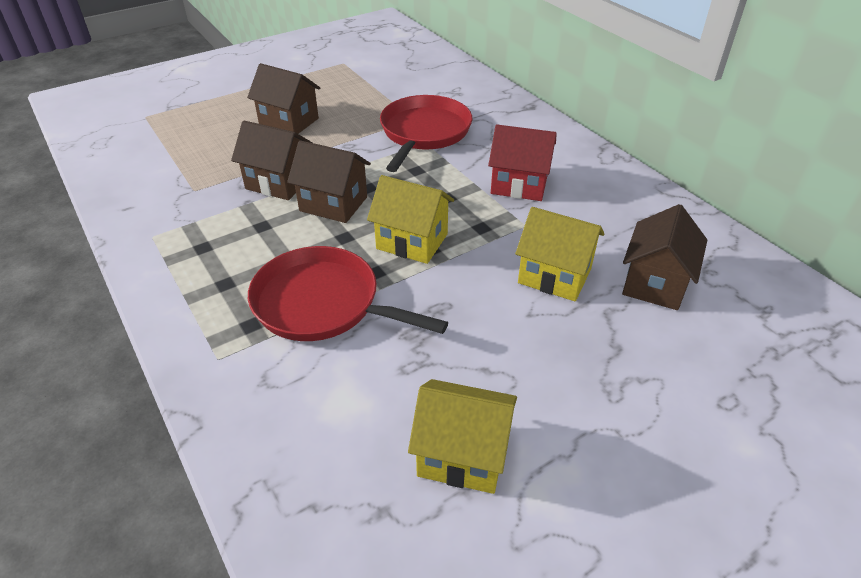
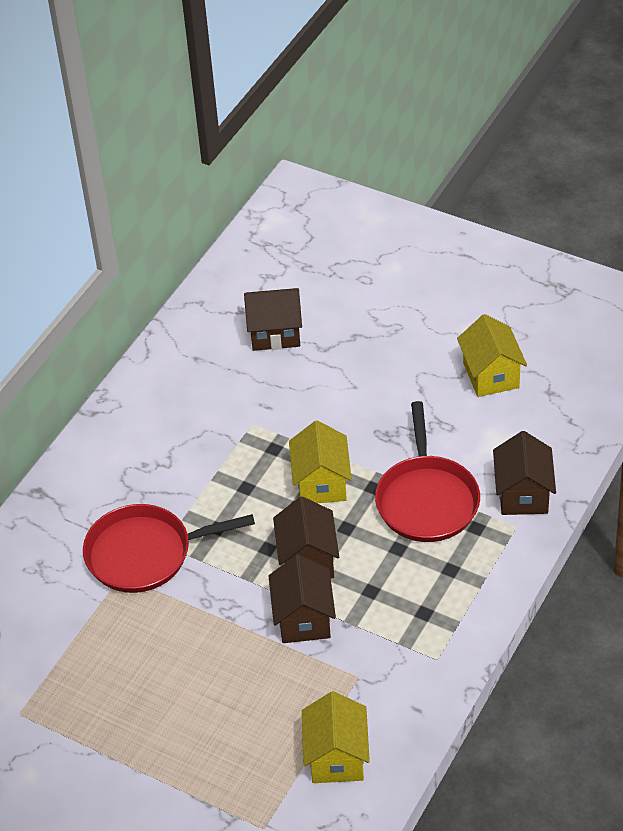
camera: 115 degrees left, 5 degrees up
(289, 122) = (192, 680): brown house -> brown house (523, 494)
(519, 185) = (194, 448): red house -> none
(554, 276) = (304, 387): yellow house -> yellow house (336, 757)

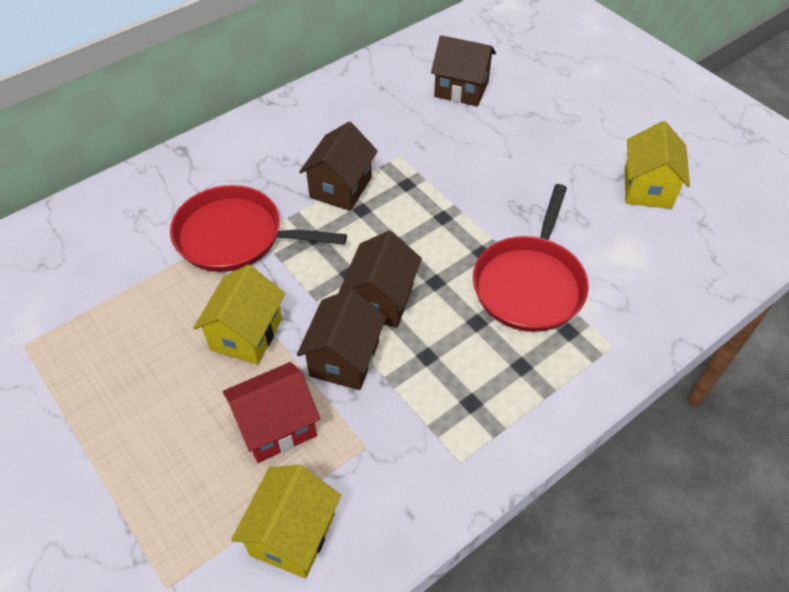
camera: 20 degrees right, 5 degrees up
(278, 690) = (276, 426): none -> red house
(321, 483) = (434, 231): yellow house -> yellow house (246, 334)
(523, 494) = (633, 315): brown house -> brown house (341, 187)

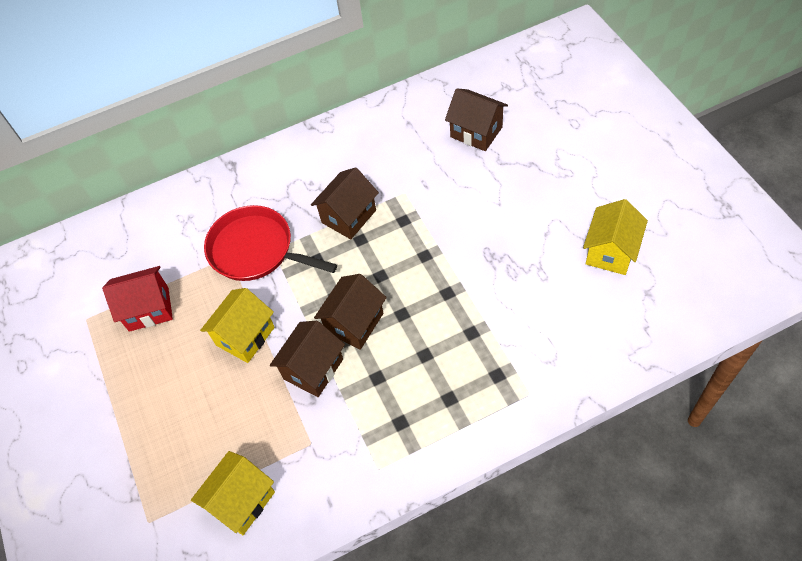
camera: 20 degrees right, 5 degrees up
(276, 426) = (250, 415): red house -> red house (149, 309)
(529, 284) = (478, 328): red pan -> none

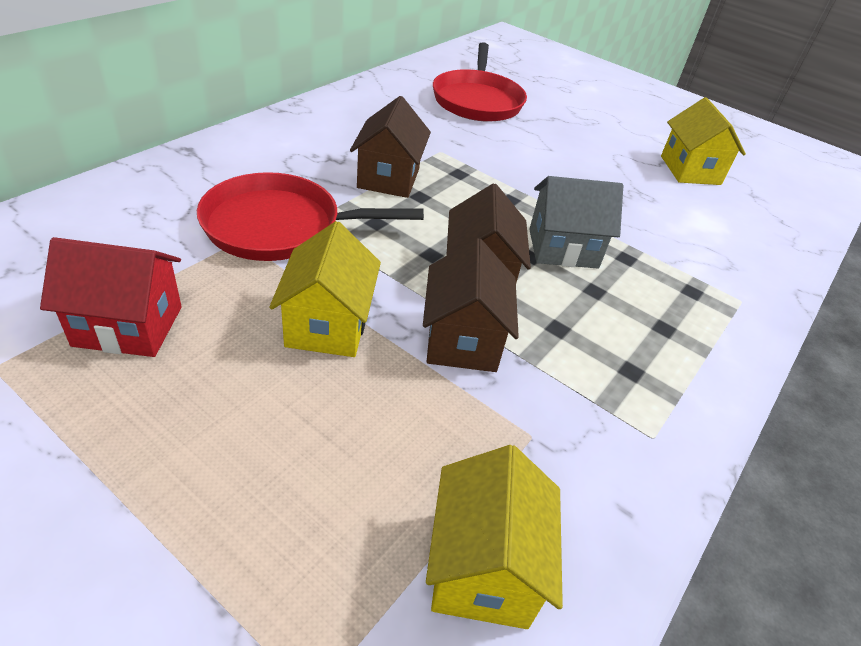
camera: 40 degrees left, 15 degrees down
(149, 309) = (128, 326): red house -> red house turned 45 degrees clockwise
(430, 312) = (563, 248): none -> grey house
(476, 132) = (477, 100): brown house -> red pan

